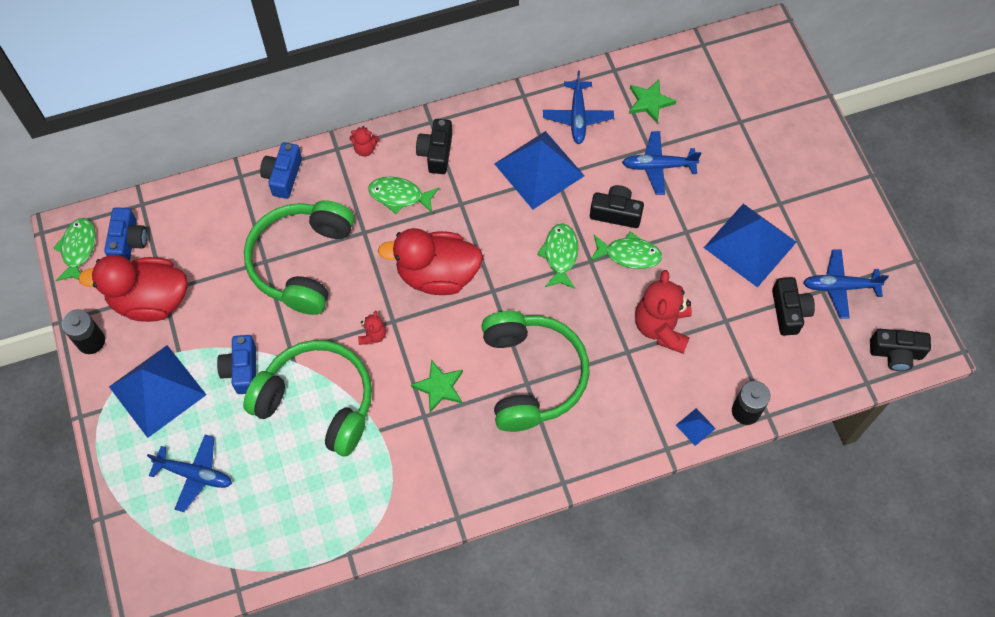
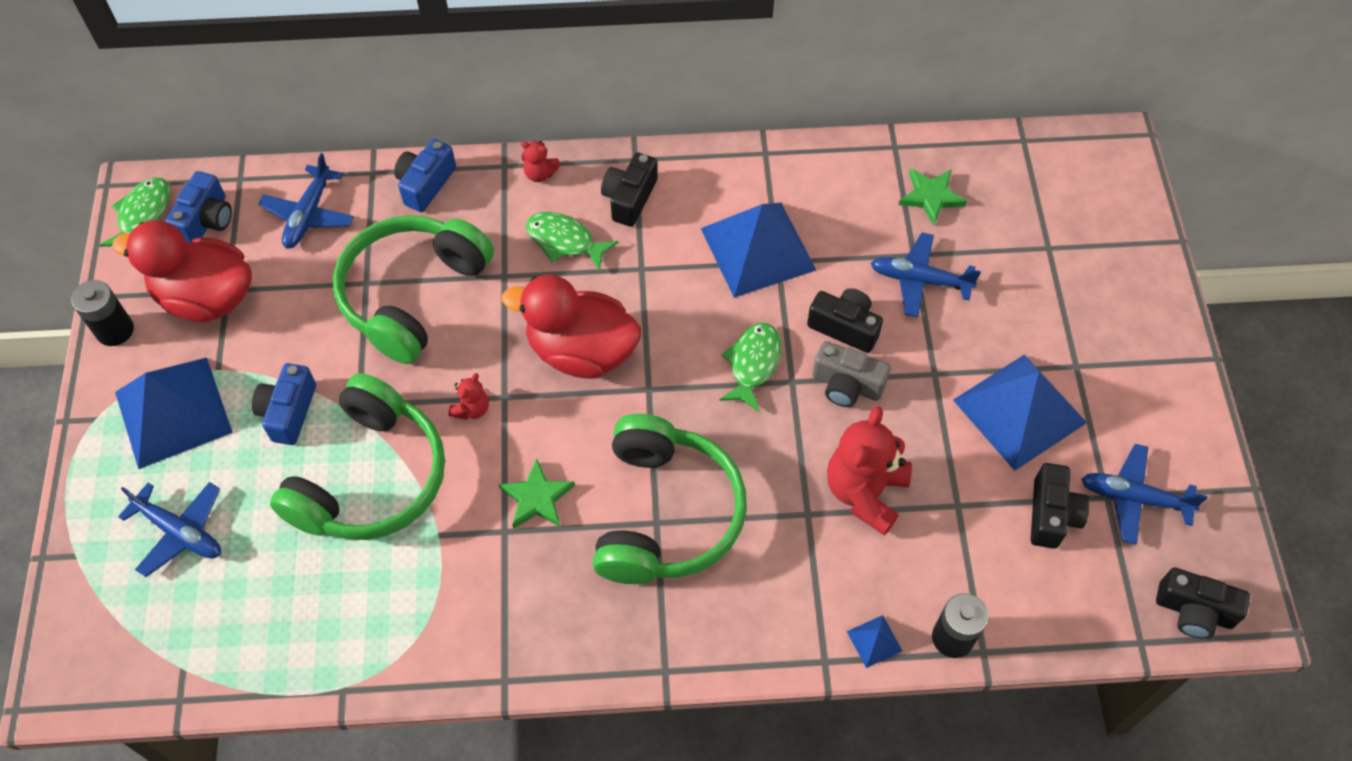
camera: 15 degrees right, 5 degrees down
(318, 402) = (371, 477): green headphones -> green headphones turned 75 degrees clockwise
(577, 117) = (829, 194): blue plane -> blue plane (308, 215)
(629, 254) = (846, 385): green fish -> grey camera

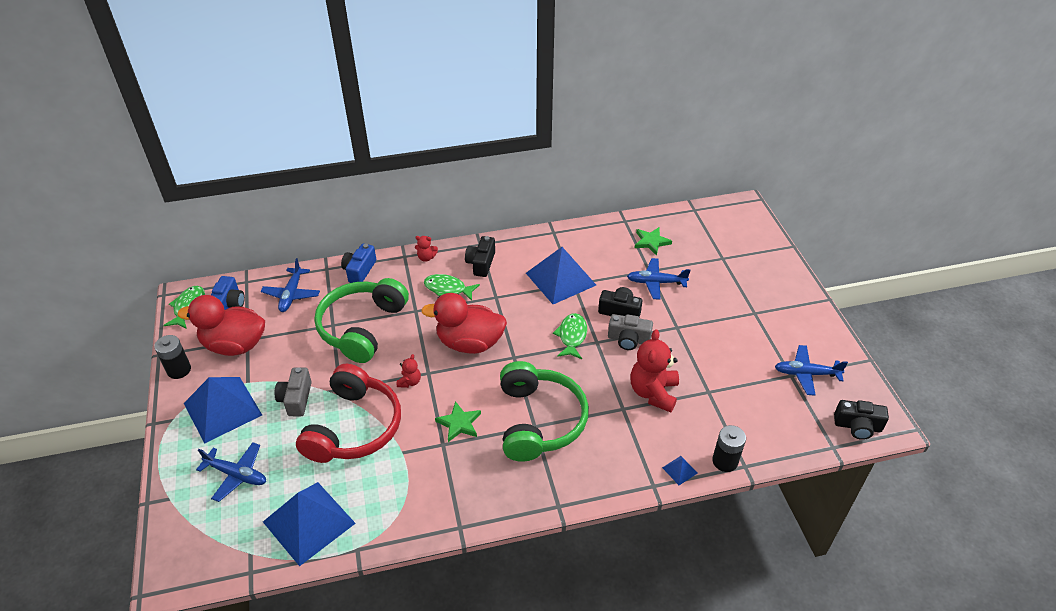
camera: 10 degrees left, 15 degrees down
(288, 412) = (296, 399): blue camera -> grey camera
(371, 477) = (354, 427): green headphones -> red headphones
(1019, 411) = (729, 339): blue pyramid -> blue pyramid (308, 522)
(1051, 514) = (763, 389): black camera -> none

